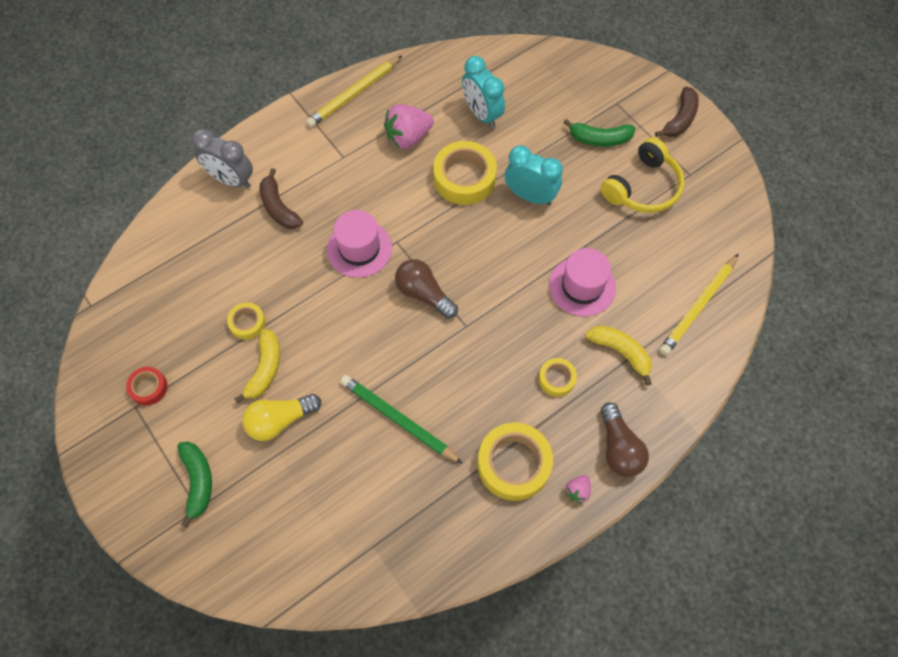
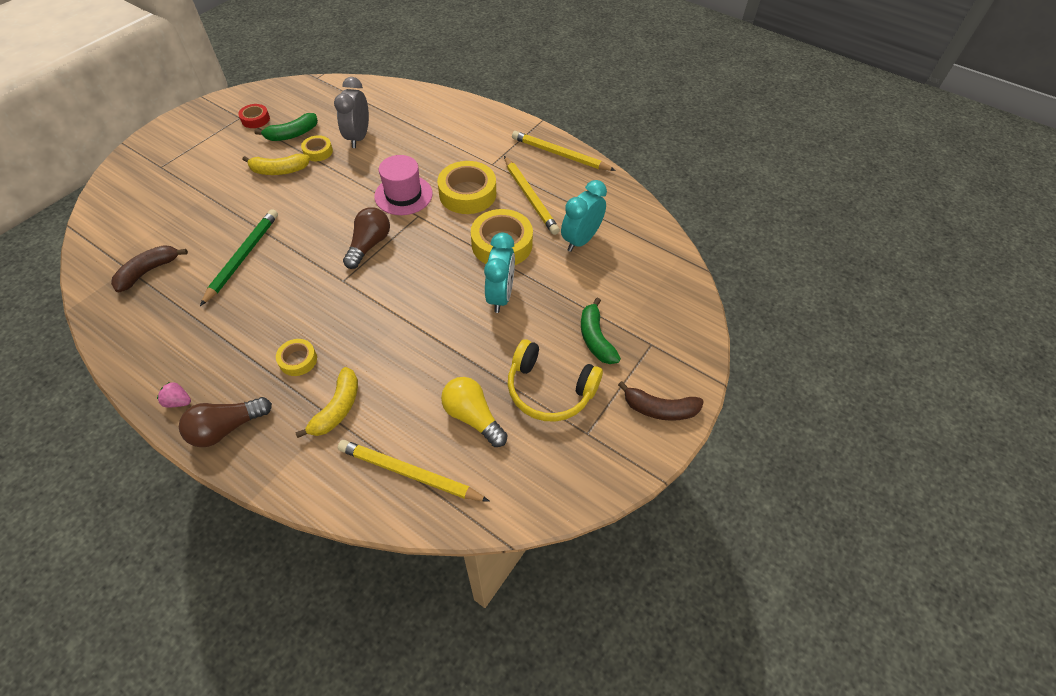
camera: 70 degrees right, 10 degrees down
(198, 481) = (182, 161): green banana -> green banana (292, 134)
(231, 180) = (444, 111): grey clock -> grey clock (358, 137)
(279, 207) = (428, 141): brown banana -> brown banana (148, 271)
(280, 420) = (235, 189): yellow light bulb -> yellow light bulb (473, 417)
(408, 137) = (530, 197): pink strawberry -> yellow pencil
(514, 464) = (205, 346): yellow tape -> yellow tape (467, 194)
(582, 286) = (408, 359): pink hat -> none

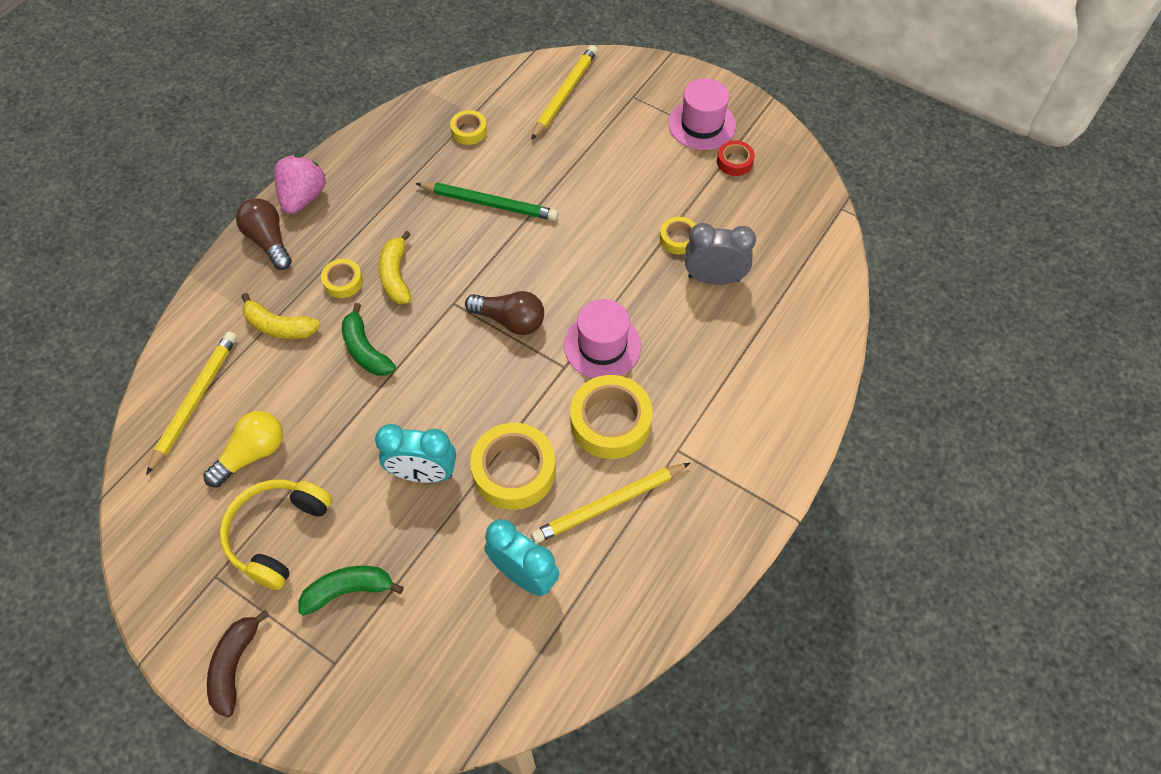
camera: 90 degrees right, 5 degrees up
(148, 271) = (469, 131): brown banana -> yellow tape
(178, 401) = (303, 197): pink strawberry -> pink strawberry, size x2.04
(210, 132) = (702, 124): none -> pink hat
(279, 170) = (637, 206): yellow banana -> yellow banana (396, 275)
(292, 134) = (710, 206): green banana -> green banana (365, 350)
(560, 154) = (711, 546): yellow pencil -> yellow pencil (564, 94)

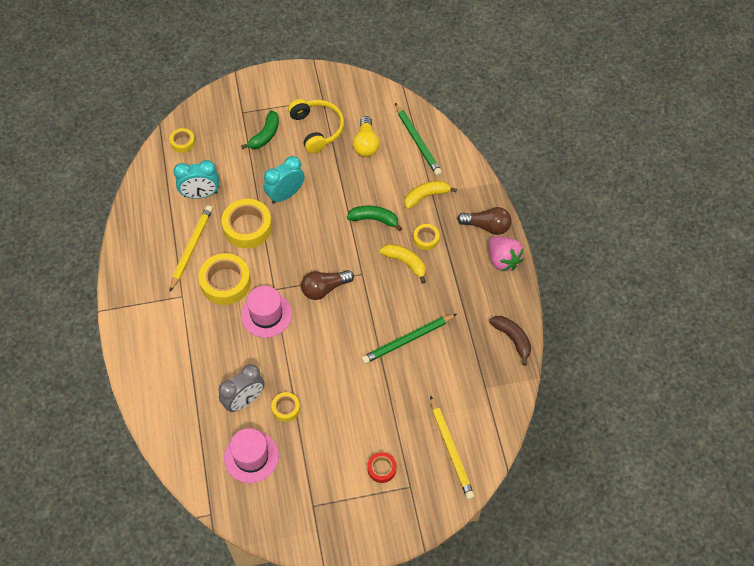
camera: 135 degrees right, 0 degrees up
(195, 400) = (418, 141): yellow pencil -> green pencil
(235, 665) = (278, 84): brown banana -> brown banana (512, 339)
(469, 131) = (473, 373): yellow tape -> yellow tape (182, 142)
(702, 124) = (347, 503): pink hat -> pink hat (251, 457)
(734, 162) = (302, 491): red tape -> red tape (381, 469)

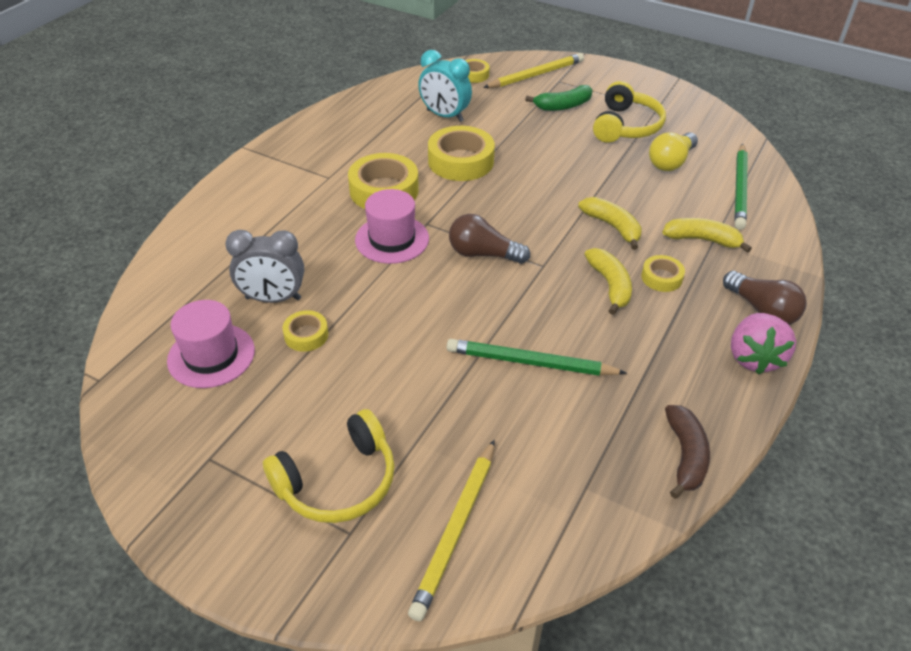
camera: 40 degrees right, 15 degrees down
(191, 248) = (385, 148): yellow pencil -> yellow pencil (536, 75)
(285, 195) = (531, 157): turquoise clock -> none
(374, 219) = (612, 227): green banana -> yellow banana
(381, 469) = (338, 481): red tape -> yellow headphones

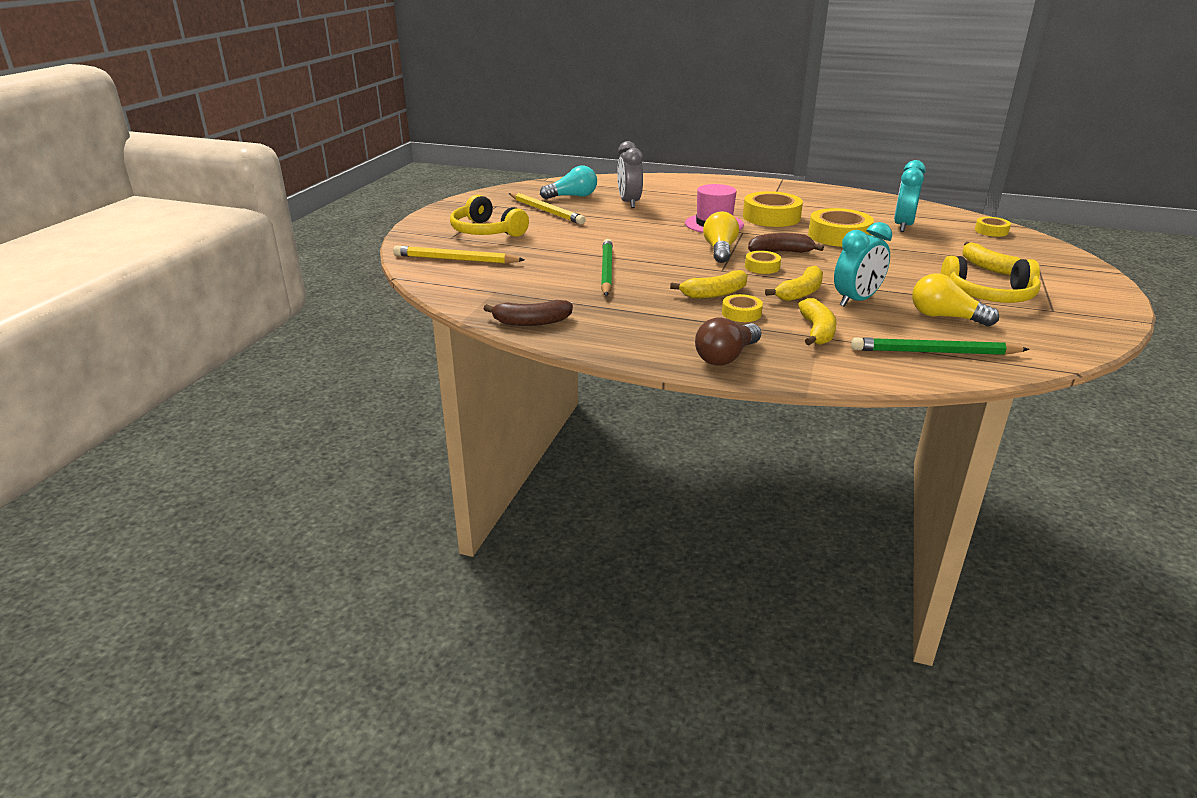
camera: 80 degrees right, 15 degrees down
(211, 355) = (572, 196): pink hat -> turquoise light bulb
(306, 335) = (600, 213): yellow tape -> yellow tape (762, 267)
(483, 254) = (720, 250): brown light bulb -> yellow light bulb
(499, 212) = (780, 252): none -> brown banana
(536, 75) = (1033, 254): yellow pencil -> yellow pencil (546, 211)
(563, 106) = (988, 267): green banana -> yellow banana
(633, 198) = (856, 300): none -> turquoise clock
(753, 357) = (656, 351): pink strawberry -> none

